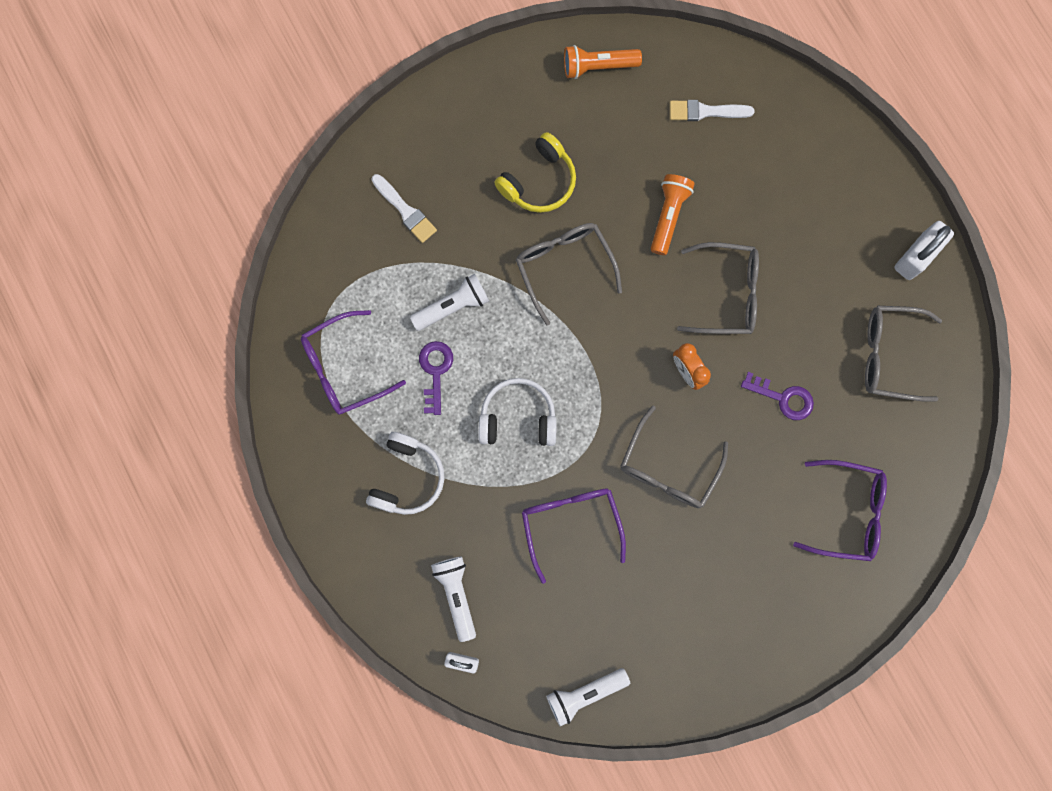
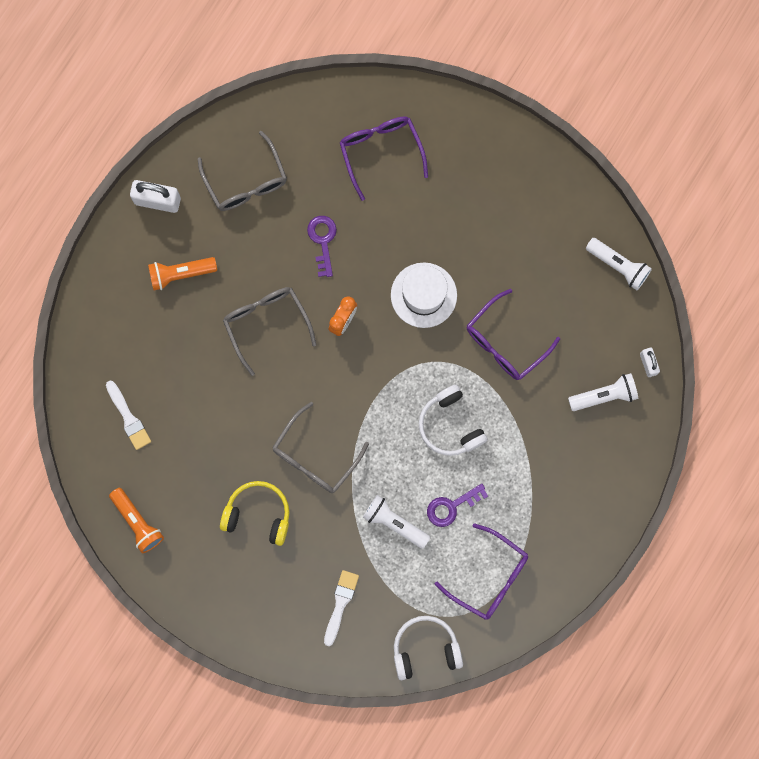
camera: 120 degrees left, 0 degrees up
(407, 477) = (542, 481): white headphones -> white headphones (425, 649)
(456, 594) = (604, 395): white flashlight -> white flashlight turned 150 degrees counterclockwise
(668, 215) = (229, 400): orange flashlight -> orange flashlight (180, 274)
(668, 468) = (423, 295): grey glasses -> white hat

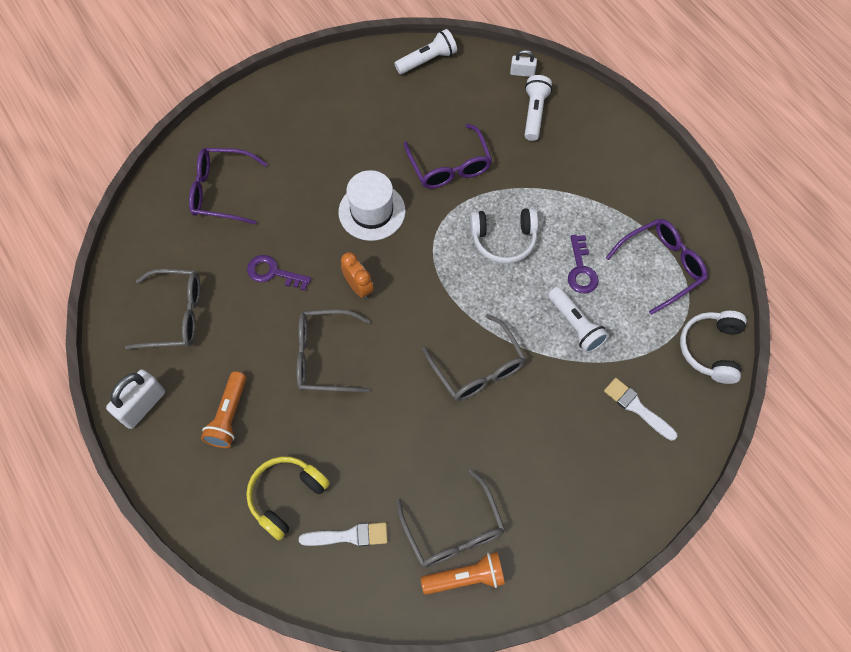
camera: 65 degrees left, 15 degrees down
(169, 496) = (453, 530): none -> grey glasses
(258, 514) = (512, 448): yellow headphones -> yellow headphones (286, 496)
(394, 523) = (576, 325): white flashlight -> white flashlight turned 90 degrees counterclockwise

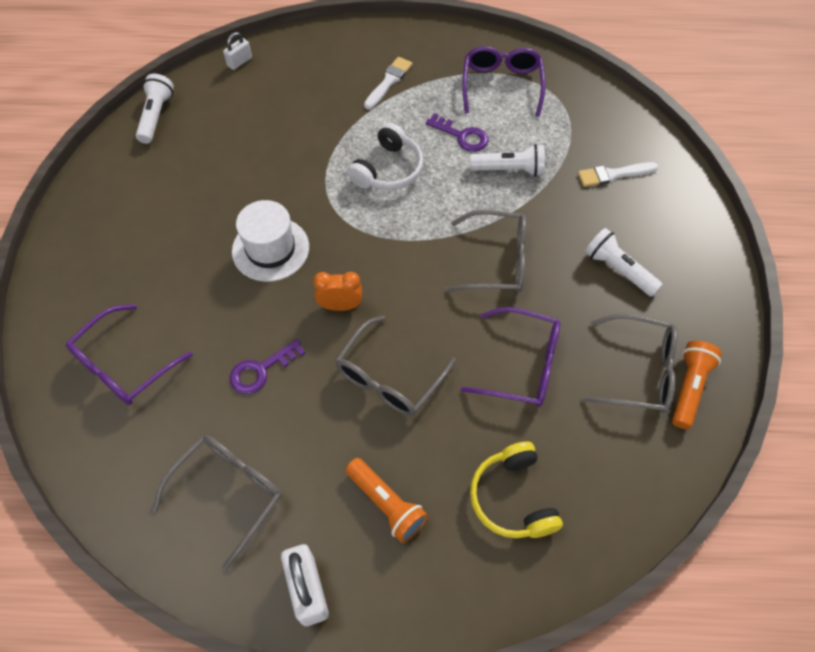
camera: 55 degrees left, 5 degrees down
(349, 536) = (590, 463): white brush -> white brush (389, 82)
(449, 166) = (281, 164): purple glasses -> purple glasses (522, 365)
(534, 113) = (287, 77): white flashlight -> white flashlight (618, 269)
(711, 349) = (597, 100): white headphones -> none

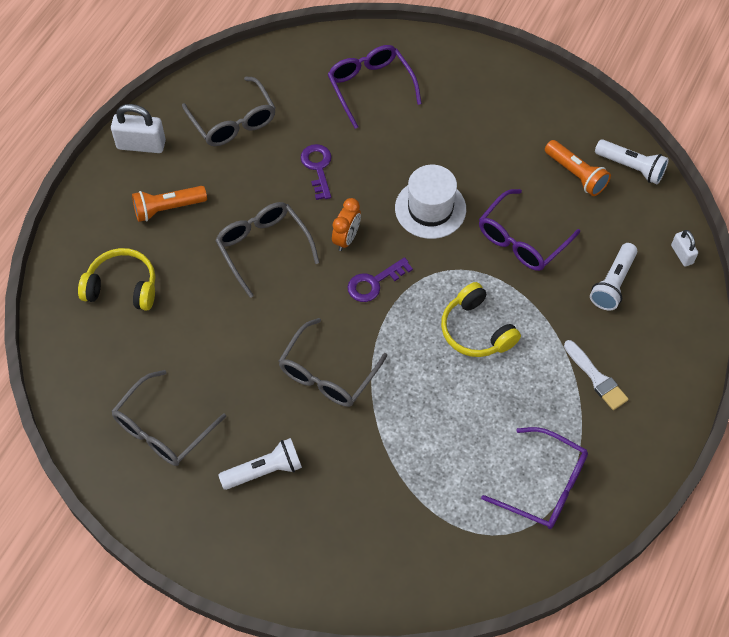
camera: 115 degrees right, 0 degrees up
(388, 169) = (476, 330): white headphones -> yellow headphones
(462, 136) = (489, 413): purple key -> purple key (374, 283)
(509, 169) = (425, 436): white flashlight -> white flashlight (613, 283)
(522, 365) = (219, 345): purple glasses -> purple glasses (521, 240)
(613, 174) = (372, 531): white brush -> none
(688, 388) = (126, 459): orange flashlight -> orange flashlight (576, 174)

